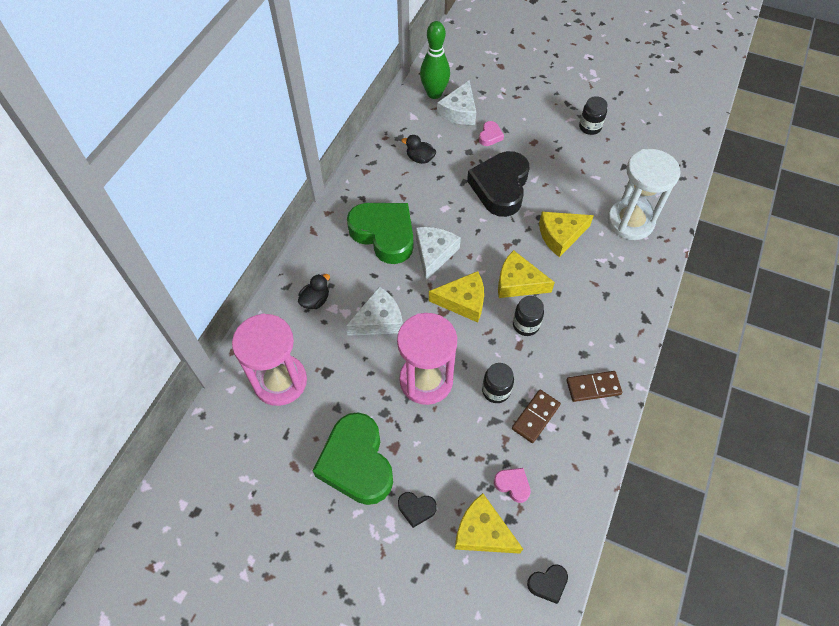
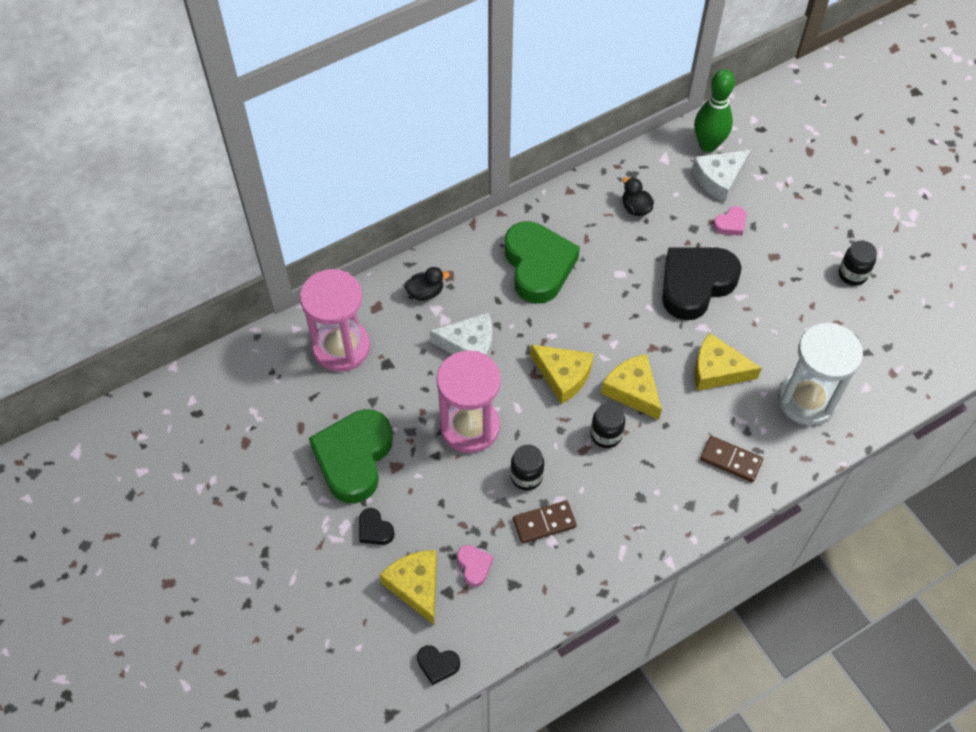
camera: 35 degrees right, 0 degrees up
(434, 254) = (572, 313): white cheese -> none
(593, 387) = (623, 532): brown domino -> brown domino (731, 460)

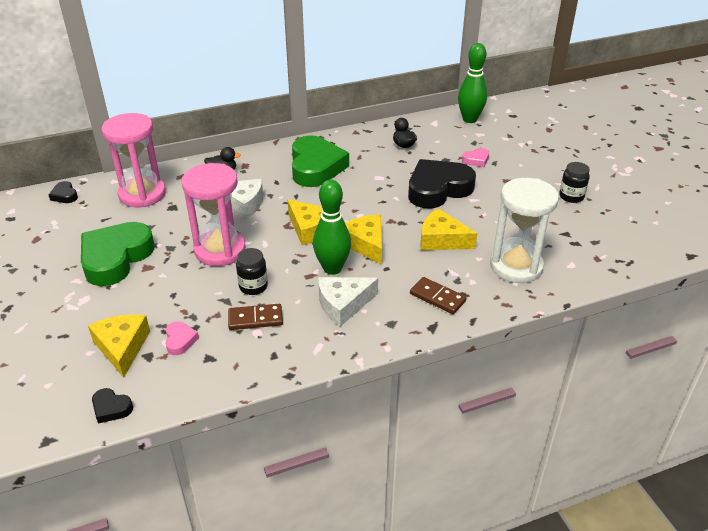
camera: 10 degrees right, 20 degrees down
(374, 529) = (107, 305): black heart -> black heart (65, 195)
(606, 435) = (332, 268): black jar -> green bowling pin
(719, 179) = (473, 136): white cheese -> white cheese (343, 304)

